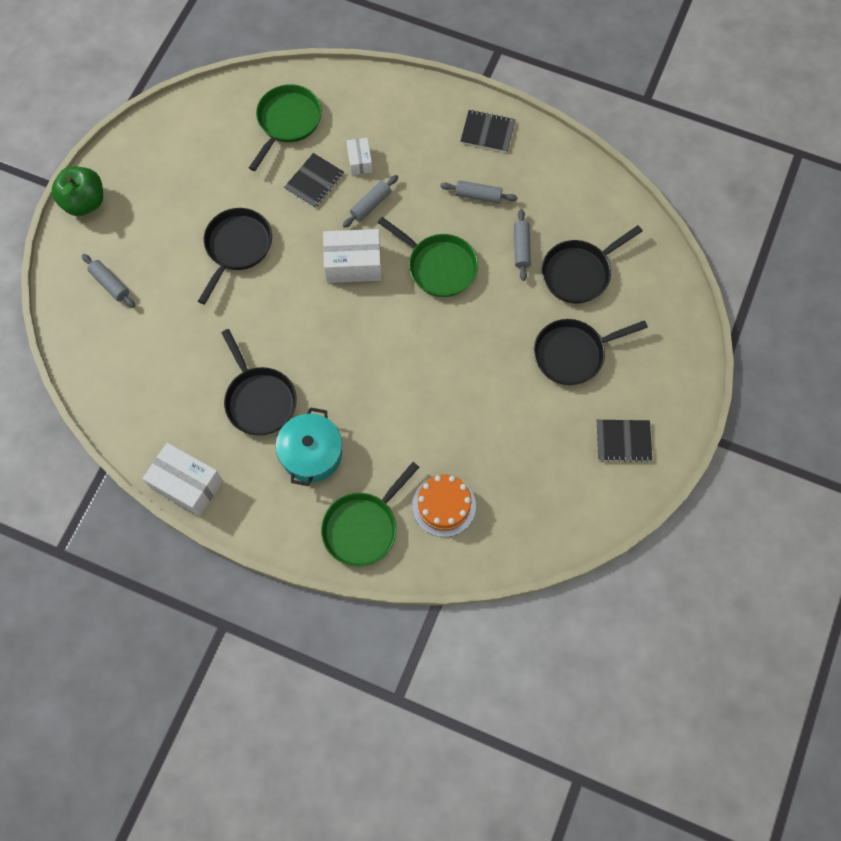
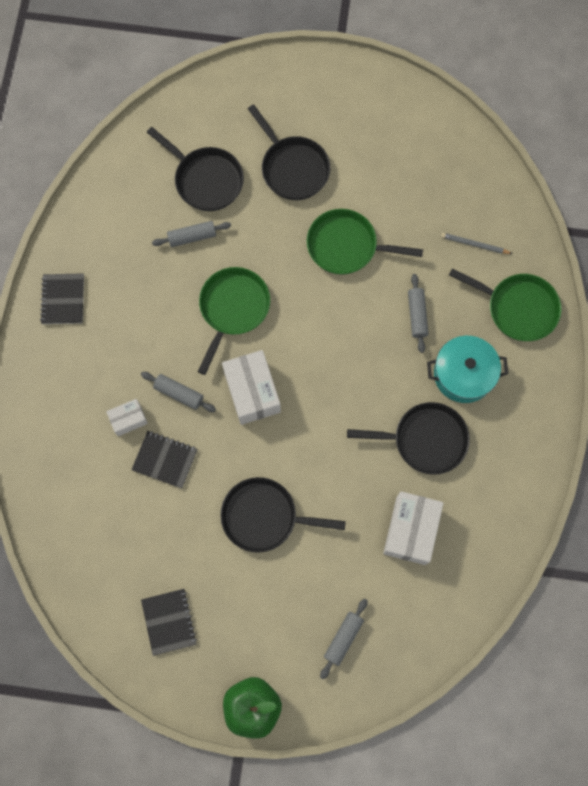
camera: 105 degrees left, 5 degrees up
(187, 484) = (531, 481): white box -> white box (410, 530)
(259, 400) = (425, 440): black pan -> black pan turned 45 degrees clockwise
(287, 122) = (96, 511): green pan -> green pan (346, 246)
(444, 505) = (474, 244): orange cake -> grey pencil
(478, 196) = (142, 291): grey rolling pin -> grey rolling pin (417, 315)
(623, 441) = (366, 110): black notebook -> black notebook (169, 622)

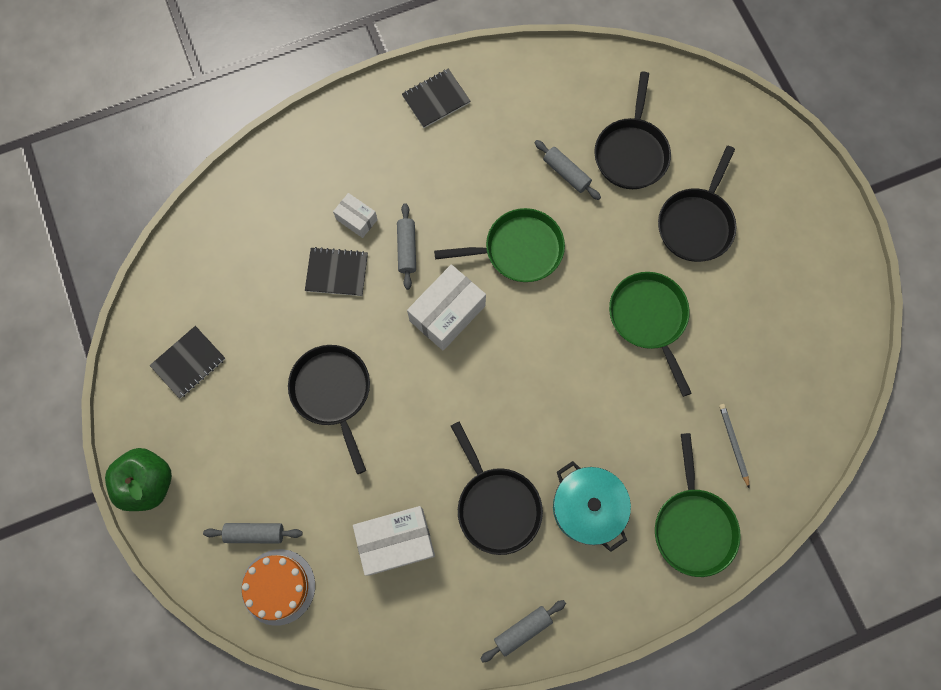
camera: 60 degrees right, 0 degrees up
(165, 460) = (337, 272): black notebook -> black notebook turned 75 degrees counterclockwise
(396, 641) = (278, 586): none -> orange cake
(417, 315) = (620, 427): grey rolling pin -> grey rolling pin (522, 630)

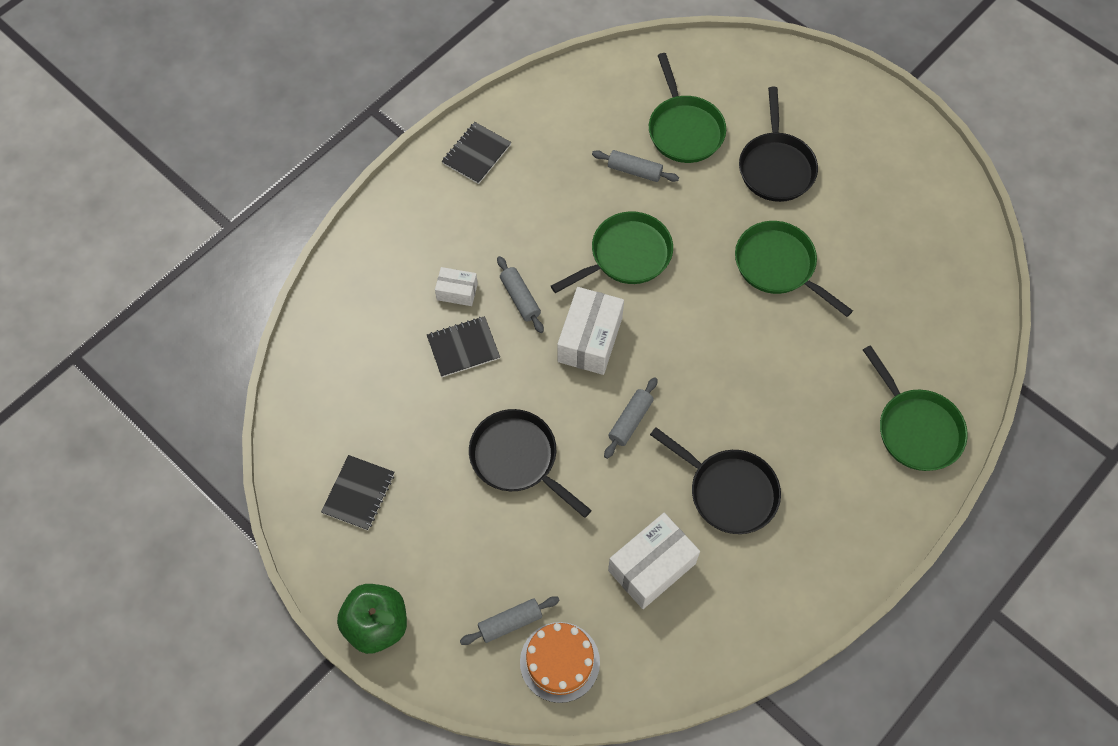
camera: 25 degrees left, 10 degrees down
(522, 630) = (813, 591): grey rolling pin -> grey rolling pin (630, 421)
(587, 507) = (813, 455): turquoise pot -> none
(631, 153) = (684, 129): black pan -> green pan
(733, 444) = (912, 342): grey pencil -> none

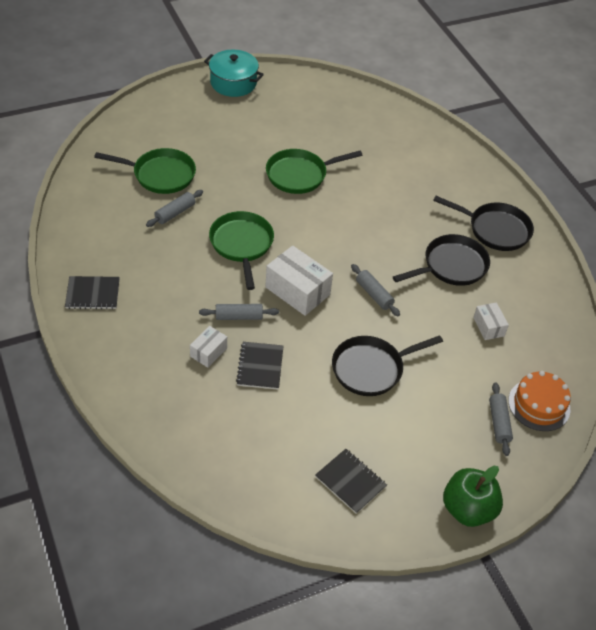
camera: 70 degrees left, 15 degrees down
(476, 154) = (93, 294): black notebook -> black notebook turned 60 degrees counterclockwise
(651, 567) = (488, 327): white box -> white box, size x0.55
(776, 167) = (224, 145): black pan -> black pan (495, 229)
(895, 127) = (233, 83): none -> turquoise pot
(915, 428) = (450, 165): green pan -> none

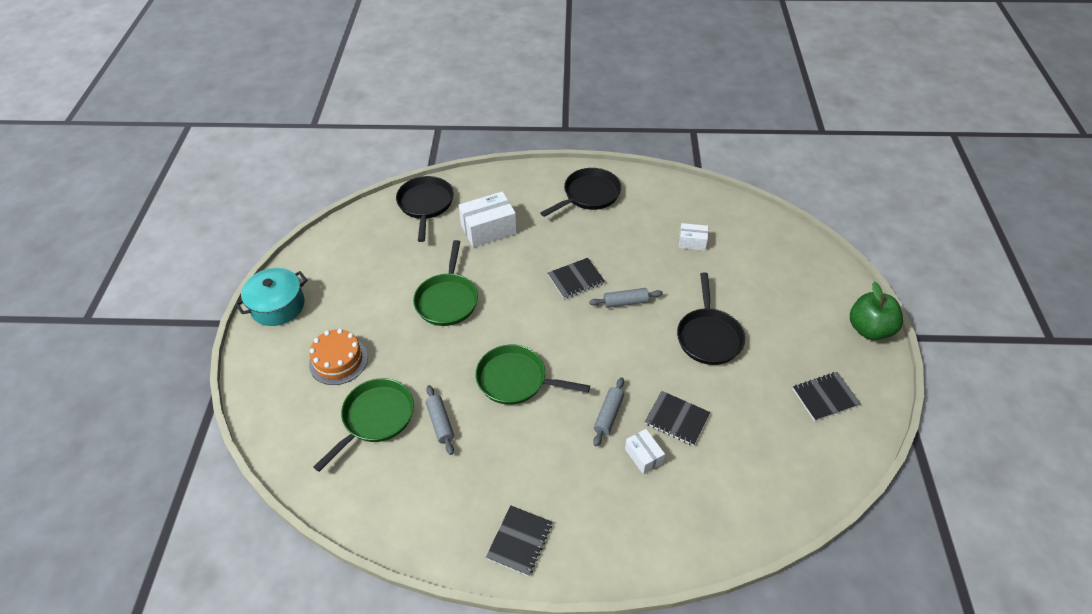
camera: 60 degrees left, 0 degrees up
(297, 291) = (596, 356): white box -> white box (488, 229)
(378, 251) = (576, 279): none -> black notebook
(451, 266) = (616, 238): black pan -> black pan (425, 205)
(499, 422) = (791, 276): grey rolling pin -> none
(539, 405) = (780, 245): orange cake -> orange cake (338, 360)

